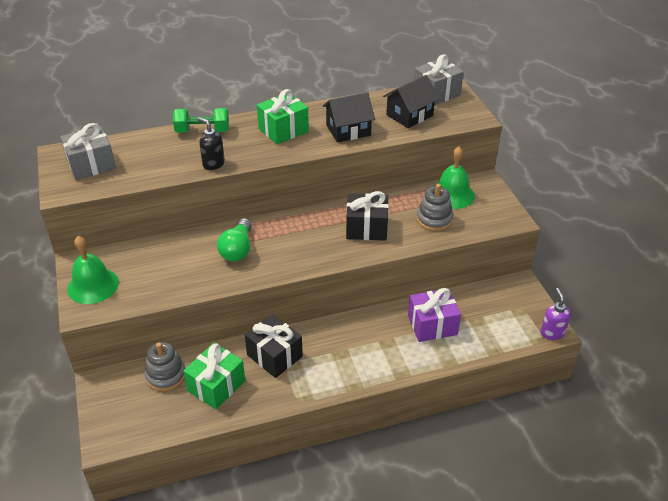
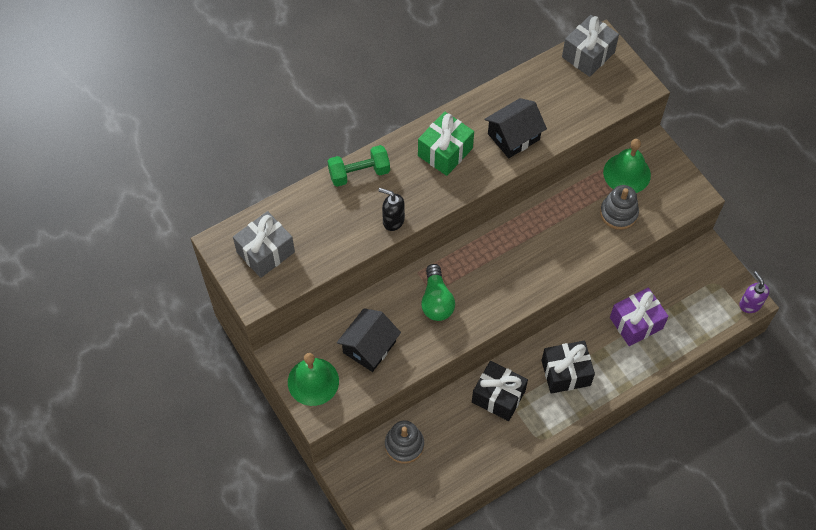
camera: 15 degrees left, 20 degrees up
(216, 386) = (457, 443): green gift -> none
(366, 228) = (555, 241): black gift -> black gift (566, 373)
(409, 115) = (570, 98): black house -> black house (369, 347)

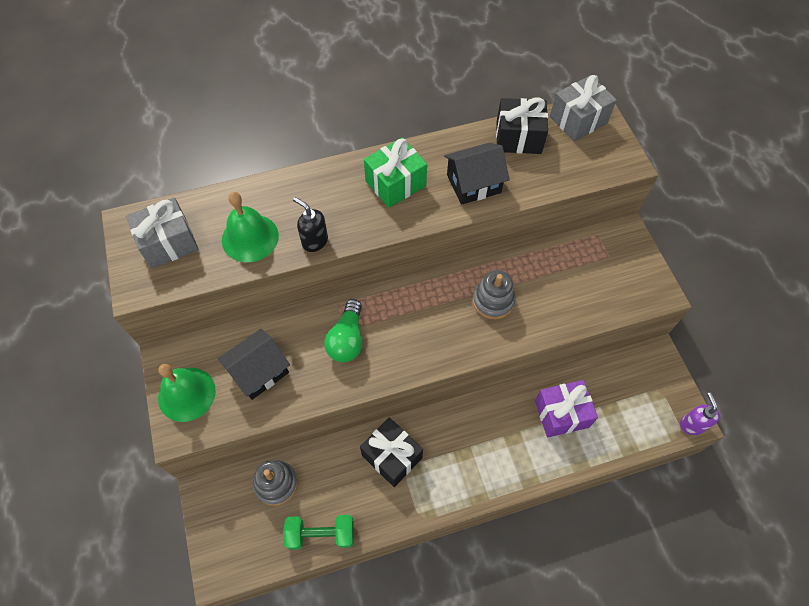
camera: 15 degrees right, 0 degrees up
(359, 173) = (298, 185): green dumbbell -> green dumbbell (321, 534)
(566, 373) = (471, 449): black gift -> black gift (518, 138)
(618, 213) = (570, 293): grey stacking toy -> grey stacking toy (493, 301)
(627, 173) = (590, 254): green bell -> green bell (250, 238)

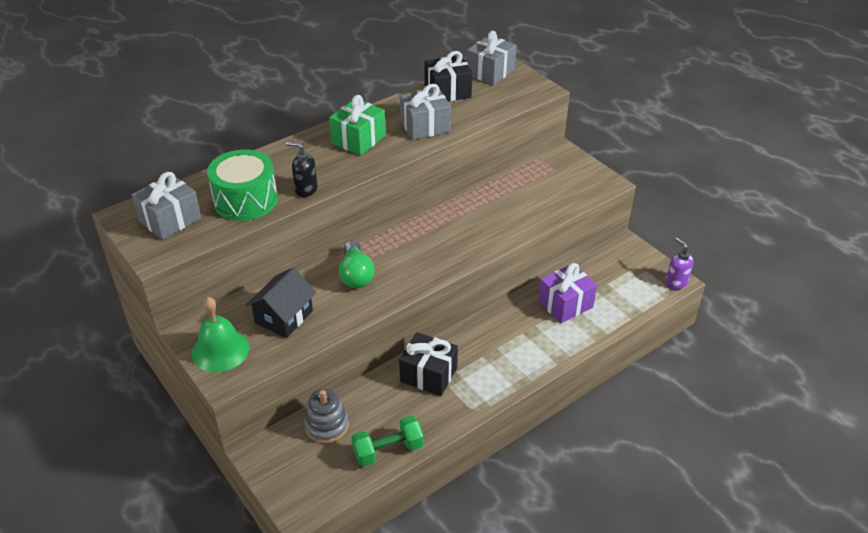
camera: 20 degrees left, 20 degrees down
(250, 238) = (245, 200): green bell -> green drum
(473, 184) = (425, 126): black house -> grey gift
(493, 301) = (472, 219): grey stacking toy -> none

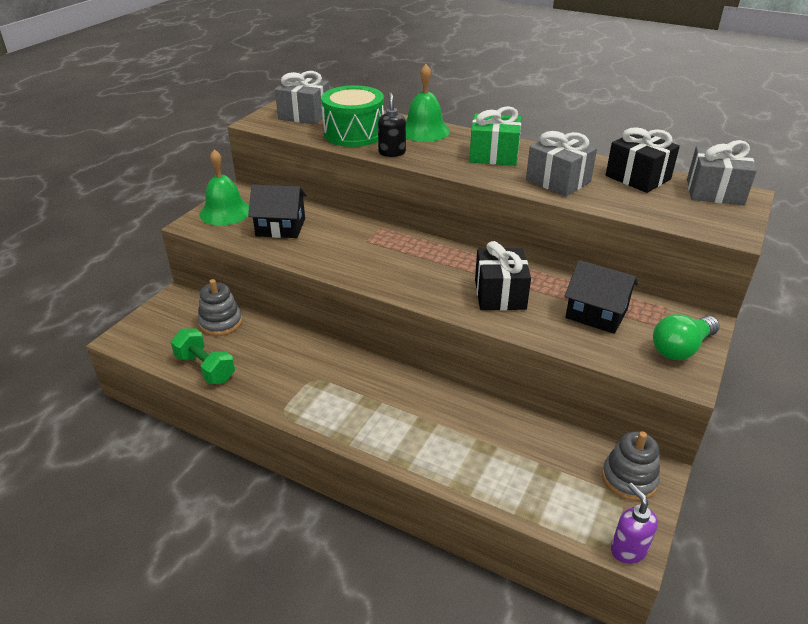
camera: 65 degrees right, 5 degrees down
(279, 159) = (424, 131): none -> green bell
(356, 275) = (360, 245): green light bulb -> green light bulb (681, 348)
(428, 374) = (314, 364): black gift -> black gift (500, 294)
(526, 189) = (596, 313): none -> black house
(565, 304) = (492, 440): purple gift -> none
(626, 257) = (629, 479): none -> grey stacking toy
(676, 282) = (628, 550): purple soap dispenser -> purple soap dispenser turned 60 degrees counterclockwise

